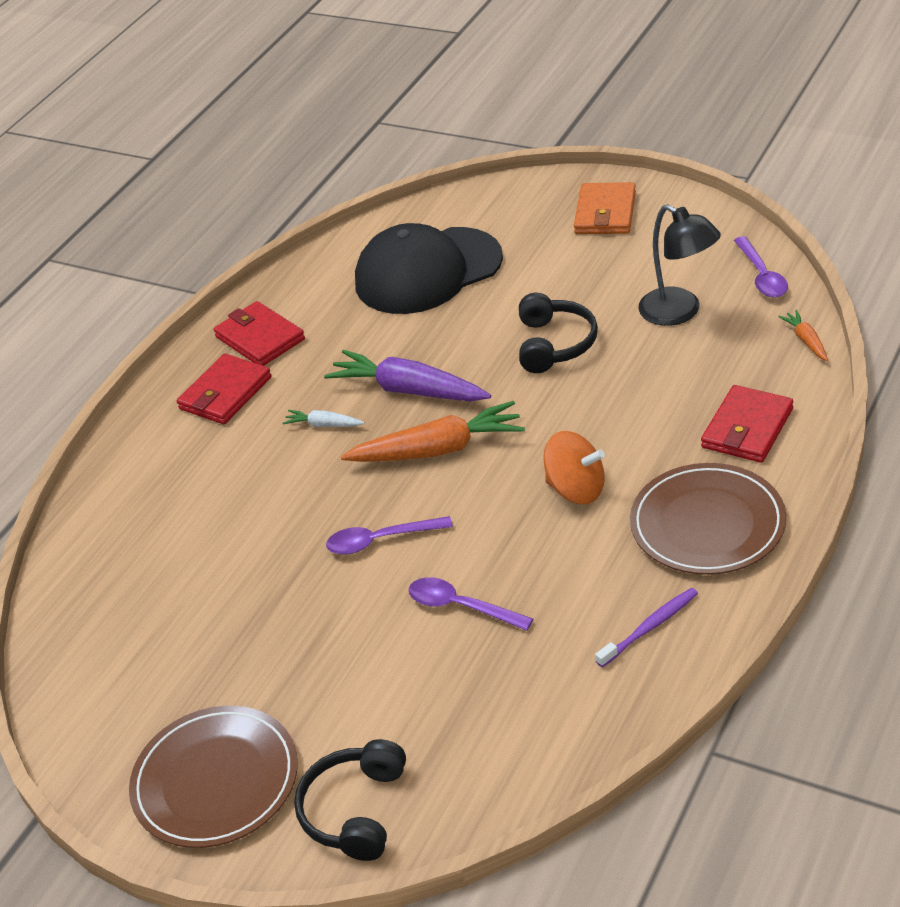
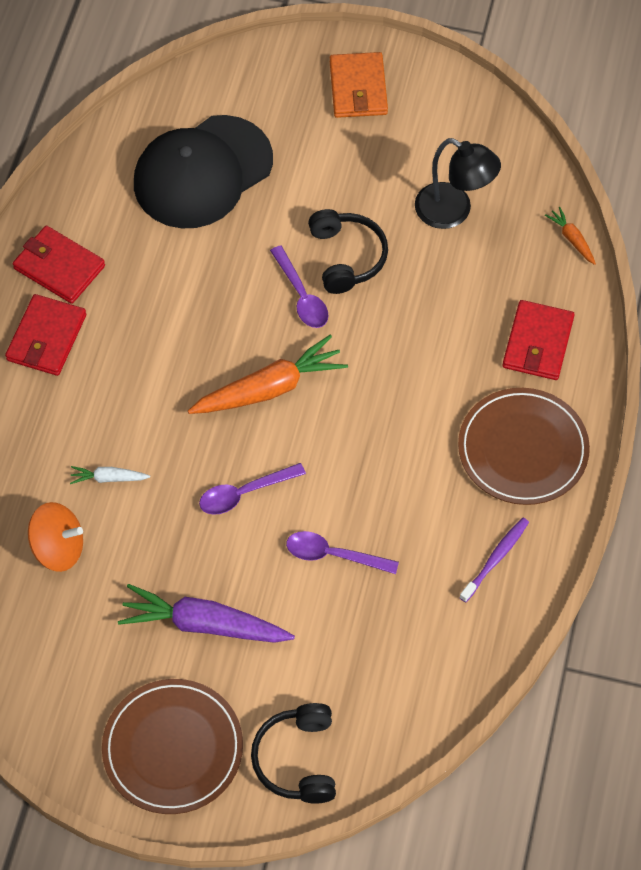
camera: 20 degrees left, 20 degrees up
(324, 425) = (154, 368): white carrot -> white carrot (108, 478)
(409, 390) = (224, 322): purple carrot -> purple carrot (204, 624)
(576, 489) = (403, 422): orange spinning top -> orange spinning top (58, 548)
(762, 276) = (520, 162): purple spoon -> purple spoon (301, 296)

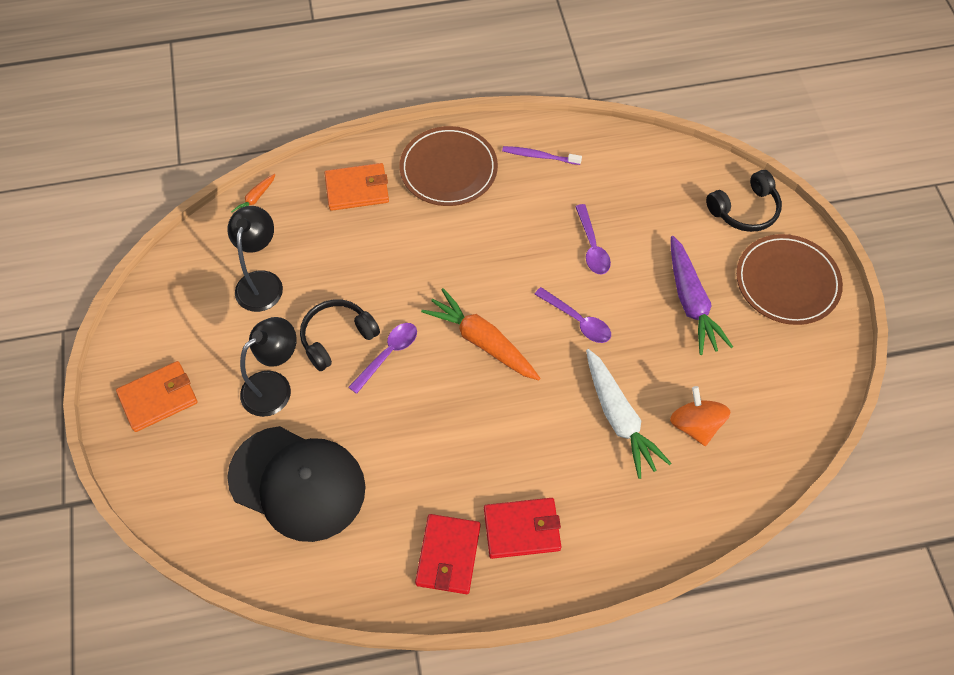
camera: 115 degrees left, 0 degrees up
(108, 478) = (619, 418): white carrot -> white carrot, size x2.12
(318, 186) = (275, 386): none -> black lamp
(537, 343) = (357, 189): red wallet -> orange wallet

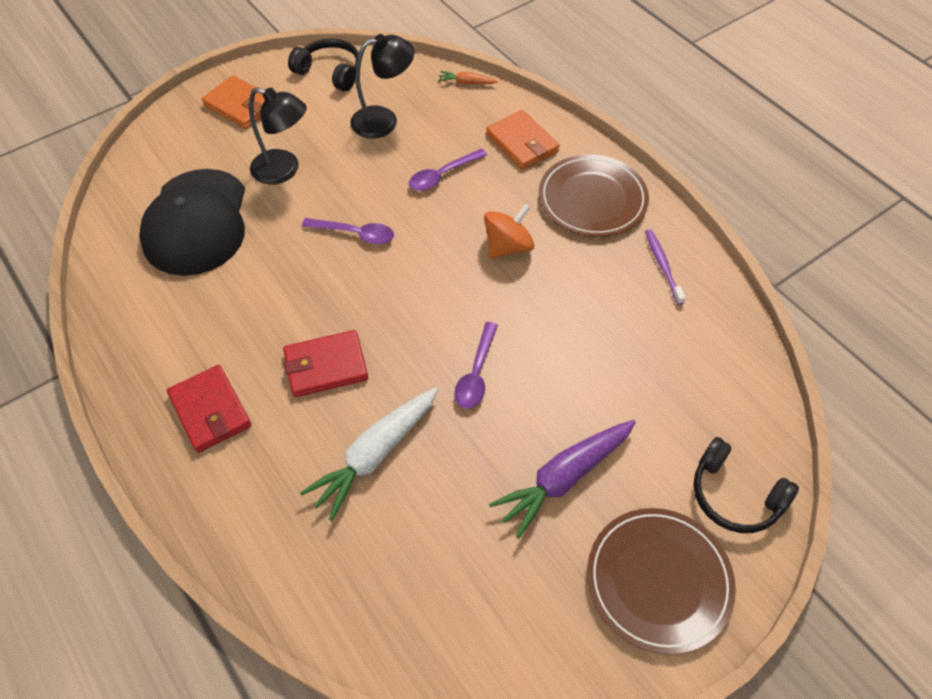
camera: 65 degrees right, 5 degrees down
(337, 338) = (354, 192): black headphones -> black headphones (330, 72)
(448, 555) = (162, 359): red wallet -> red wallet (326, 366)
(482, 341) = (407, 300): orange carrot -> none
(592, 246) = (578, 354): purple spoon -> purple spoon (442, 175)
(695, 425) = (401, 537): orange spinning top -> orange spinning top (508, 246)

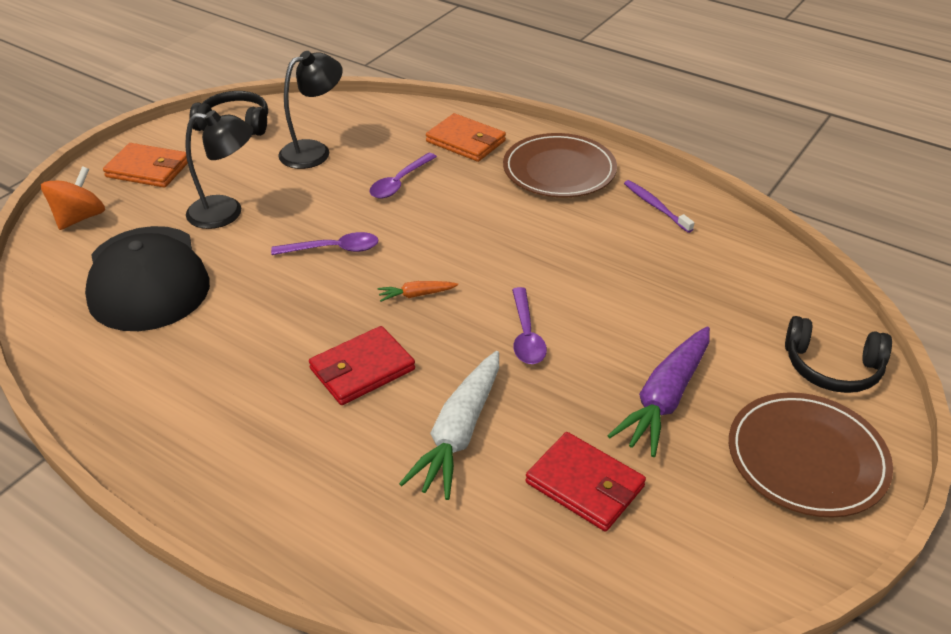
camera: 20 degrees left, 15 degrees down
(210, 411) = (249, 444): red wallet -> red wallet (585, 485)
(466, 83) = (384, 106): orange carrot -> orange carrot (416, 295)
(508, 246) = (498, 224): orange spinning top -> orange spinning top (80, 218)

